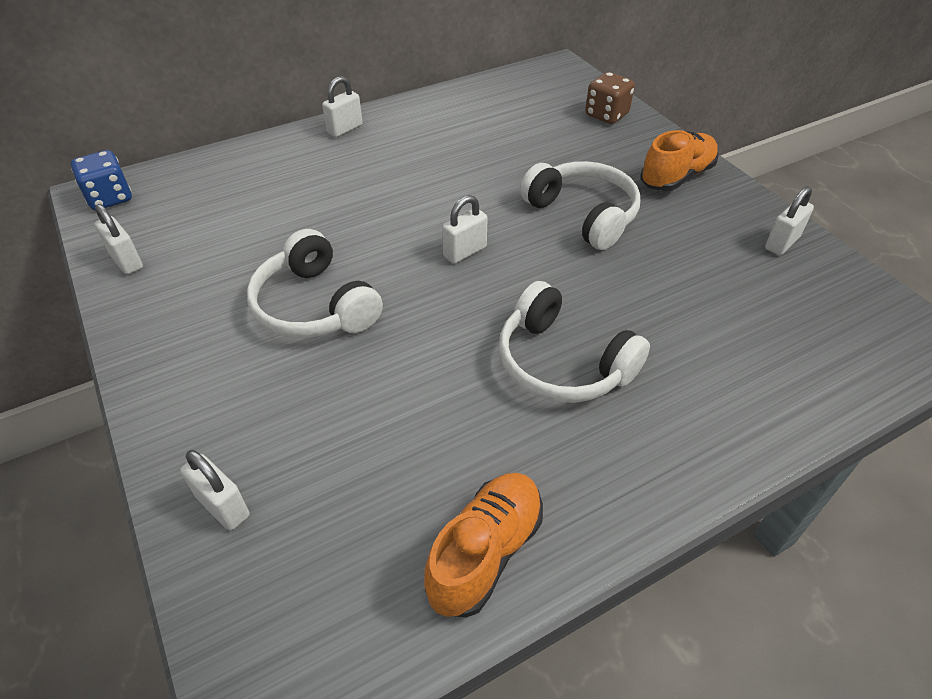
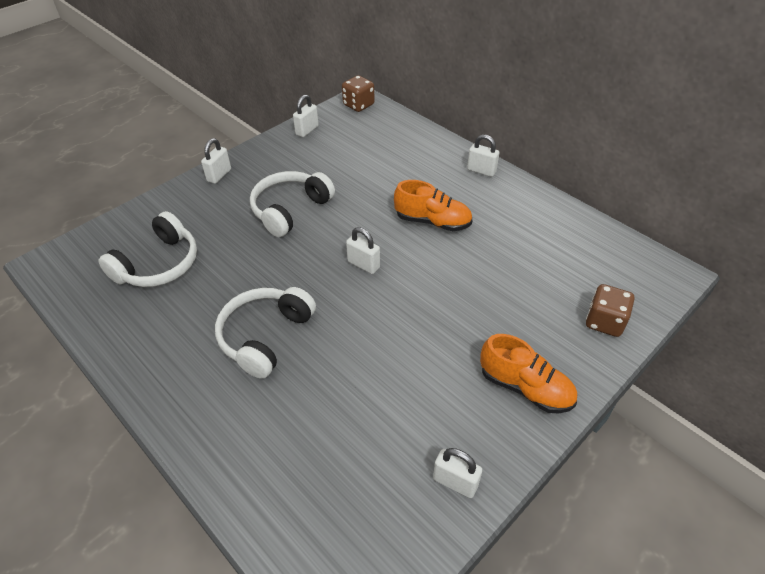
camera: 75 degrees right, 0 degrees up
(110, 198) = (358, 105): blue dice -> brown dice
(223, 506) = (146, 220): white padlock -> white padlock (219, 175)
(485, 552) = (120, 323): orange shoe -> orange shoe (432, 221)
(583, 214) = (436, 325): white headphones -> white headphones (159, 264)

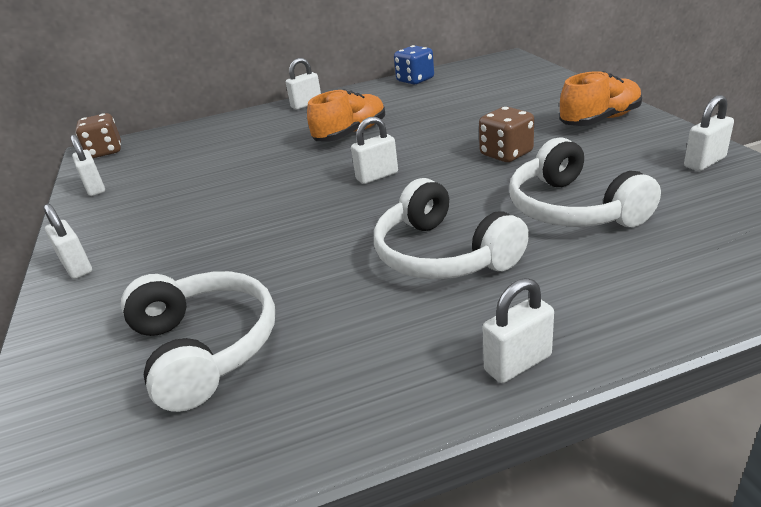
camera: 60 degrees left, 15 degrees down
(163, 402) = (517, 363): none -> white padlock
(290, 210) = (228, 214): white headphones -> white headphones (572, 208)
(571, 221) = (415, 80): none -> blue dice
(604, 322) = (541, 84): brown dice -> brown dice (506, 154)

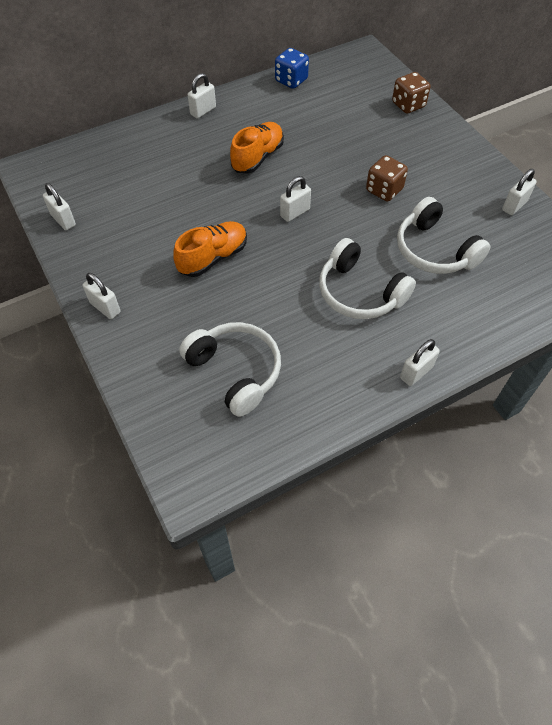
camera: 15 degrees left, 25 degrees up
(105, 152) = (41, 170): brown dice -> brown dice (408, 105)
(599, 120) = (446, 152): orange shoe -> orange shoe (213, 257)

